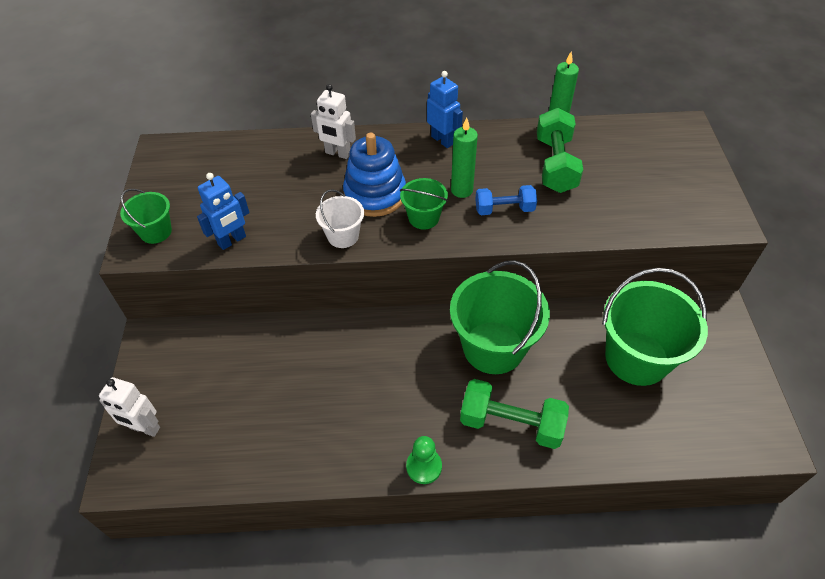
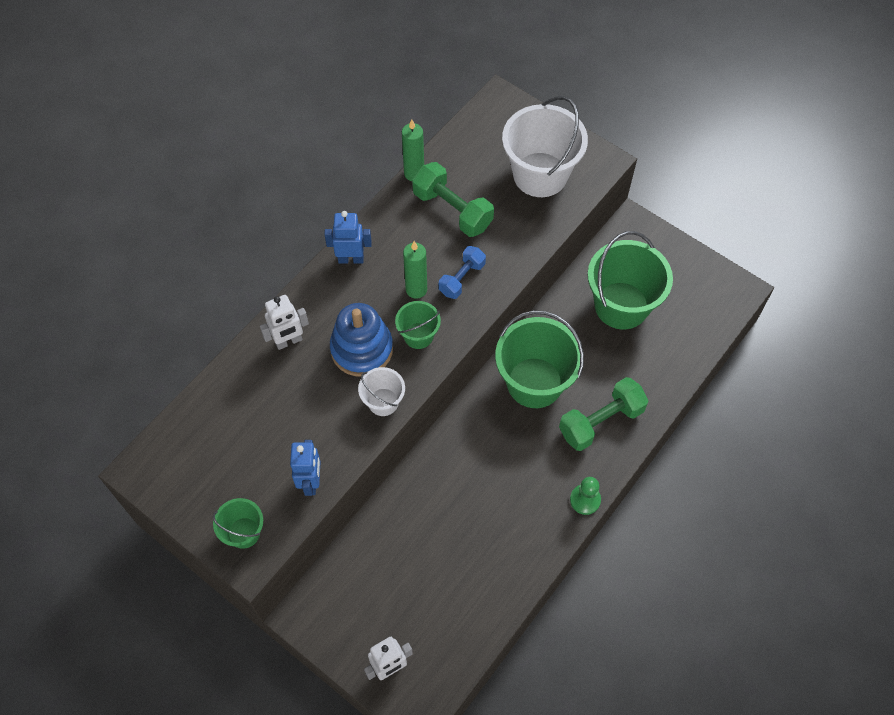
camera: 50 degrees left, 10 degrees up
(658, 192) = (540, 175): none -> white bucket

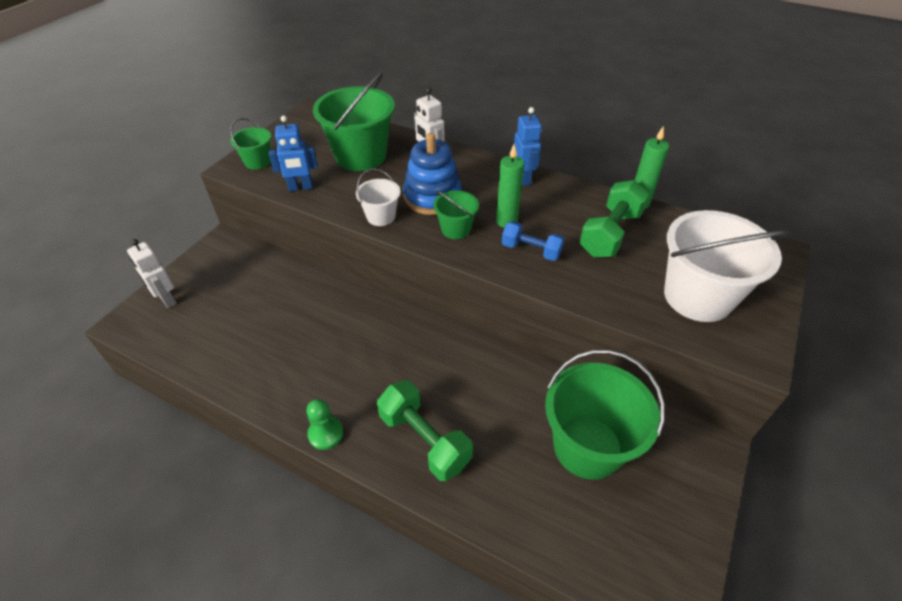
camera: 80 degrees right, 15 degrees down
(534, 382) = (460, 370): green bucket -> green bucket (361, 156)

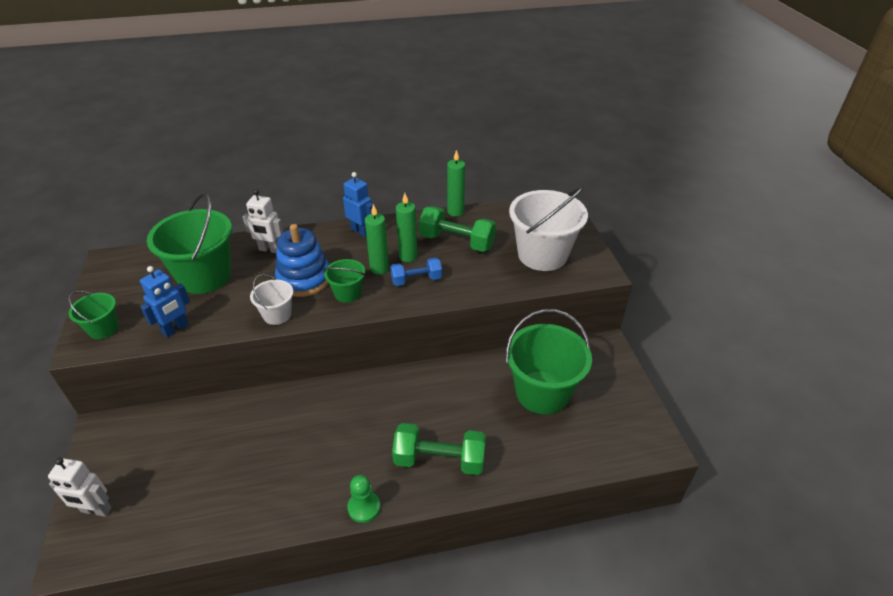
camera: 40 degrees left, 5 degrees down
(545, 223) = (408, 256): none -> green candle
(610, 234) = (457, 242): green dumbbell -> green dumbbell turned 60 degrees counterclockwise

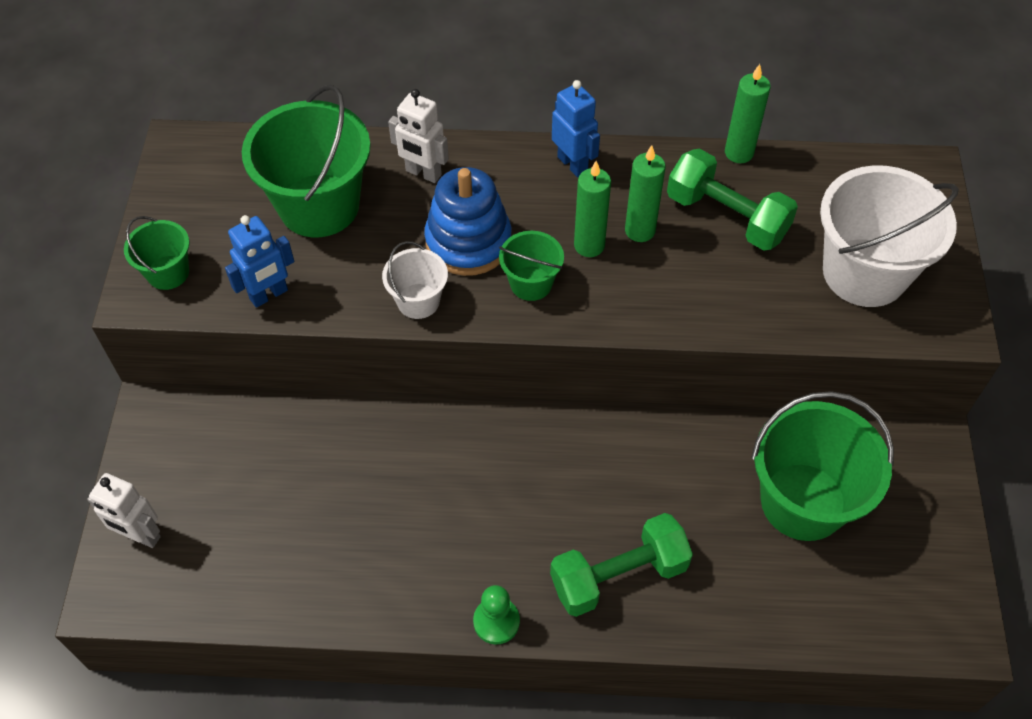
camera: 15 degrees right, 15 degrees up
(416, 280) = (644, 280): blue dumbbell -> none
(439, 460) = (618, 575): green dumbbell -> green dumbbell turned 45 degrees counterclockwise

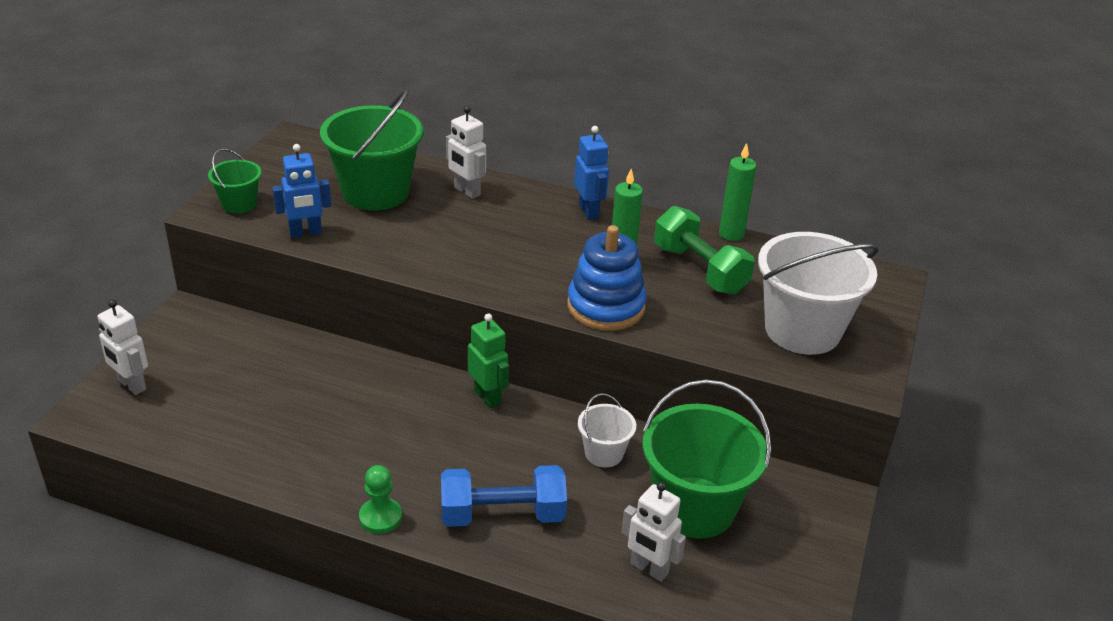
camera: 15 degrees right, 20 degrees down
(418, 301) = (418, 262): white bucket -> white bucket (604, 453)
(468, 241) = (478, 237): blue stacking toy -> blue stacking toy (606, 307)
(531, 283) = (514, 272): green bucket -> none
(537, 426) = (487, 397): none -> green robot
(589, 245) = (574, 261): green candle -> none
(618, 575) = (502, 514): green dumbbell -> blue dumbbell
(788, 593) = (649, 569): none -> white robot

